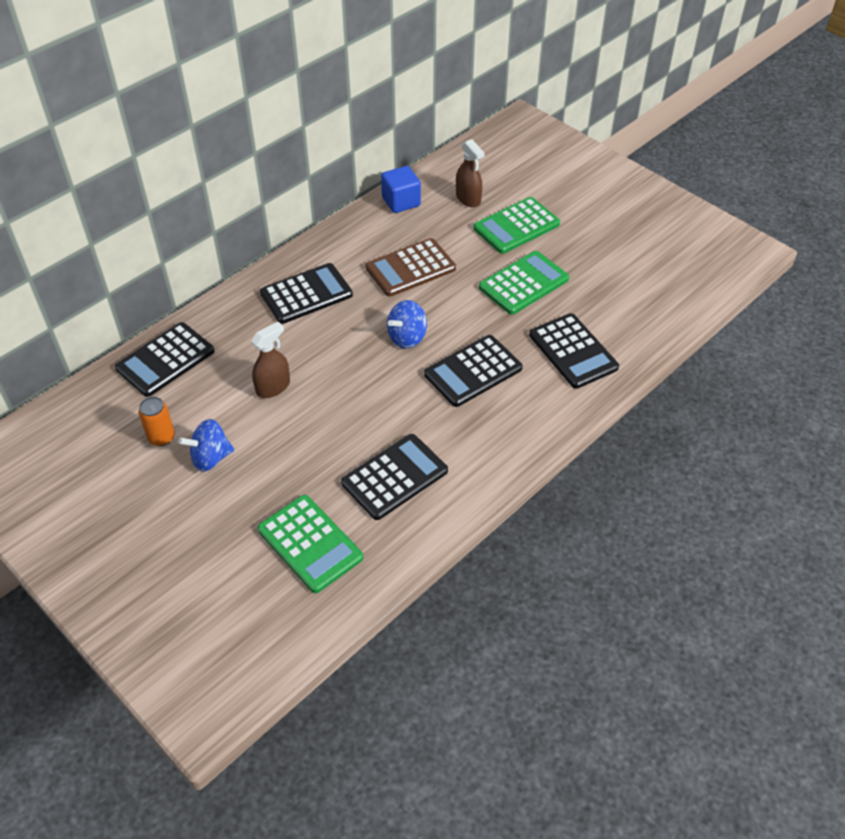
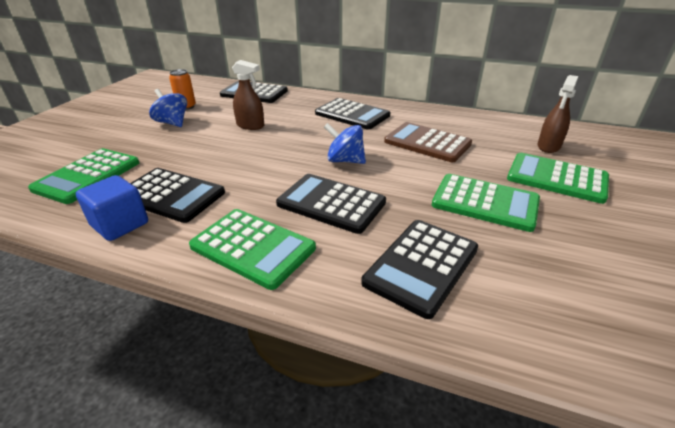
camera: 65 degrees right, 15 degrees down
(401, 202) = (495, 122): blue cube -> blue cube (120, 225)
(506, 435) = (252, 247): none -> green calculator

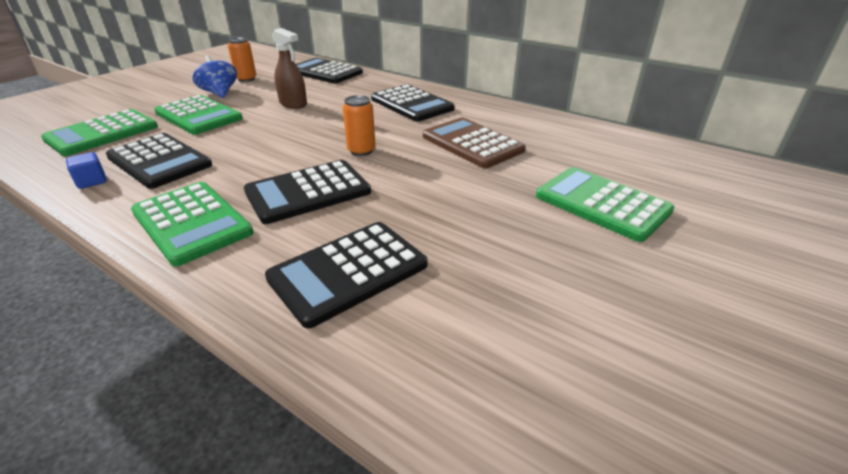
camera: 15 degrees right, 0 degrees up
(120, 225) = (92, 181): blue cube -> blue cube, size x0.57
(331, 203) = (308, 192): black calculator -> black calculator turned 75 degrees counterclockwise
(345, 160) = (361, 151): blue spinning top -> orange can
(485, 203) = (483, 217): green calculator -> green calculator (198, 116)
(548, 146) = (624, 166): brown spray bottle -> none

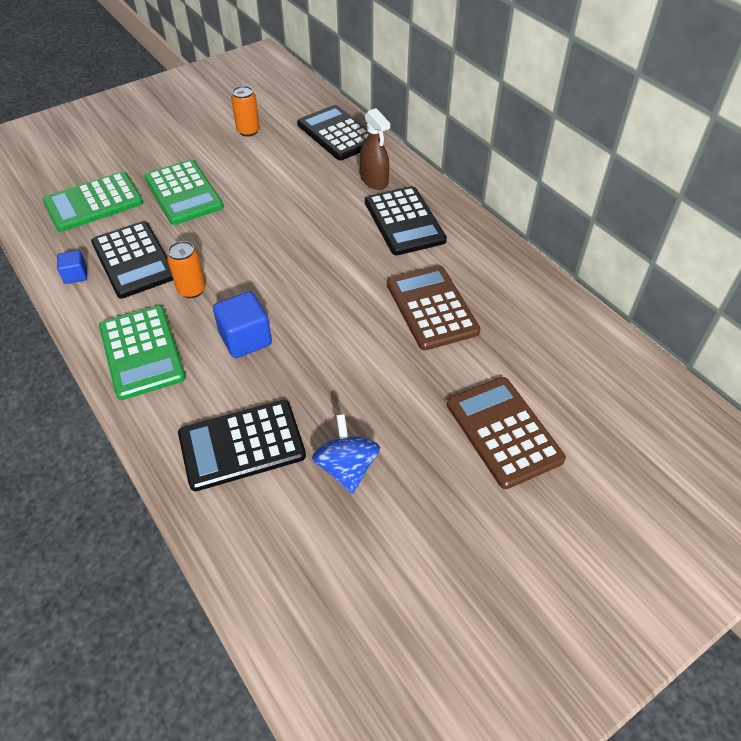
camera: 20 degrees right, 15 degrees up
(220, 93) = (214, 154): blue spinning top -> blue spinning top (347, 468)
(293, 104) = (280, 192): brown spray bottle -> brown spray bottle (374, 180)
(308, 192) = (245, 339): black calculator -> blue cube
(361, 151) = (316, 291): orange can -> orange can (192, 290)
(602, 203) = (503, 431): green calculator -> brown calculator

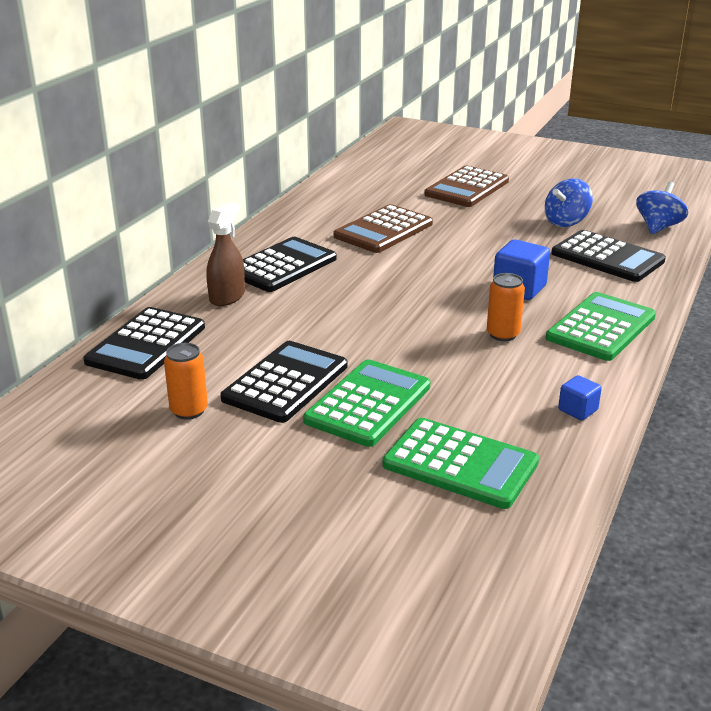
camera: 120 degrees left, 20 degrees down
(133, 260) = (510, 385): black calculator -> black calculator (286, 382)
(265, 554) = (658, 227): none -> blue spinning top

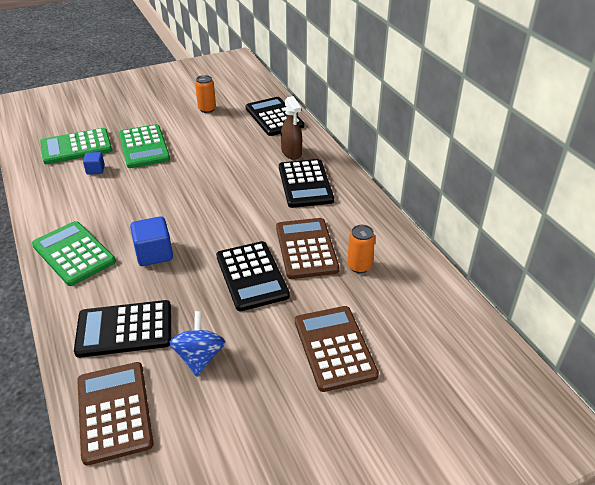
camera: 130 degrees right, 10 degrees up
(286, 382) = (191, 136): black calculator -> black calculator (251, 276)
(503, 334) = (126, 214): orange can -> orange can (359, 266)
(578, 410) = (45, 195): blue cube -> blue cube (95, 170)
(601, 328) = (74, 253): green calculator -> green calculator turned 150 degrees clockwise
(658, 227) = (114, 412): blue spinning top -> brown calculator

